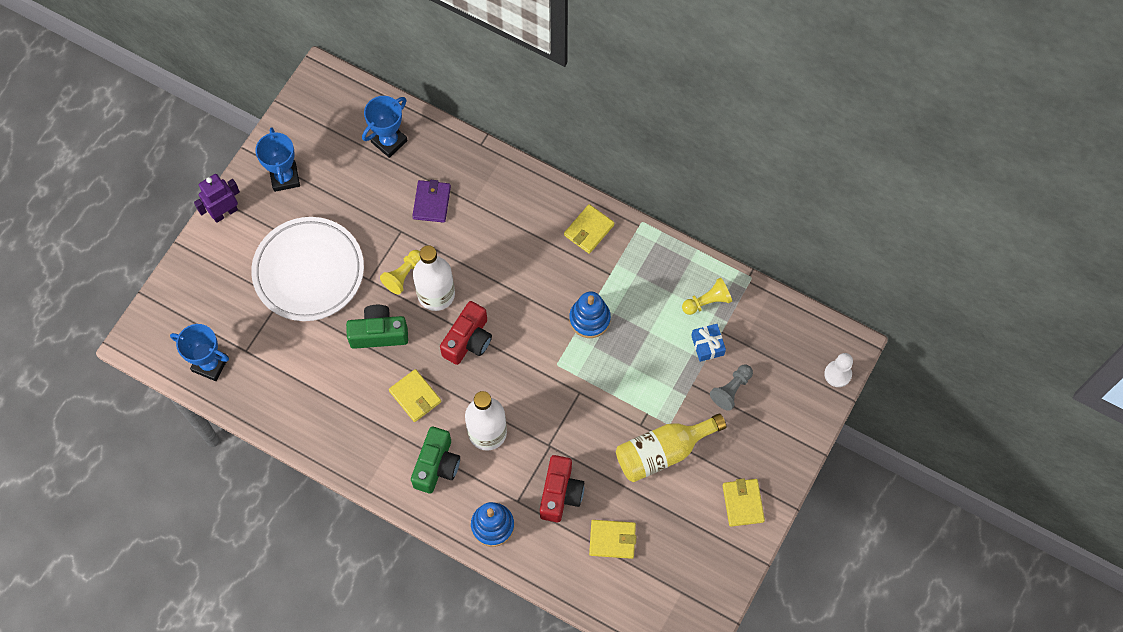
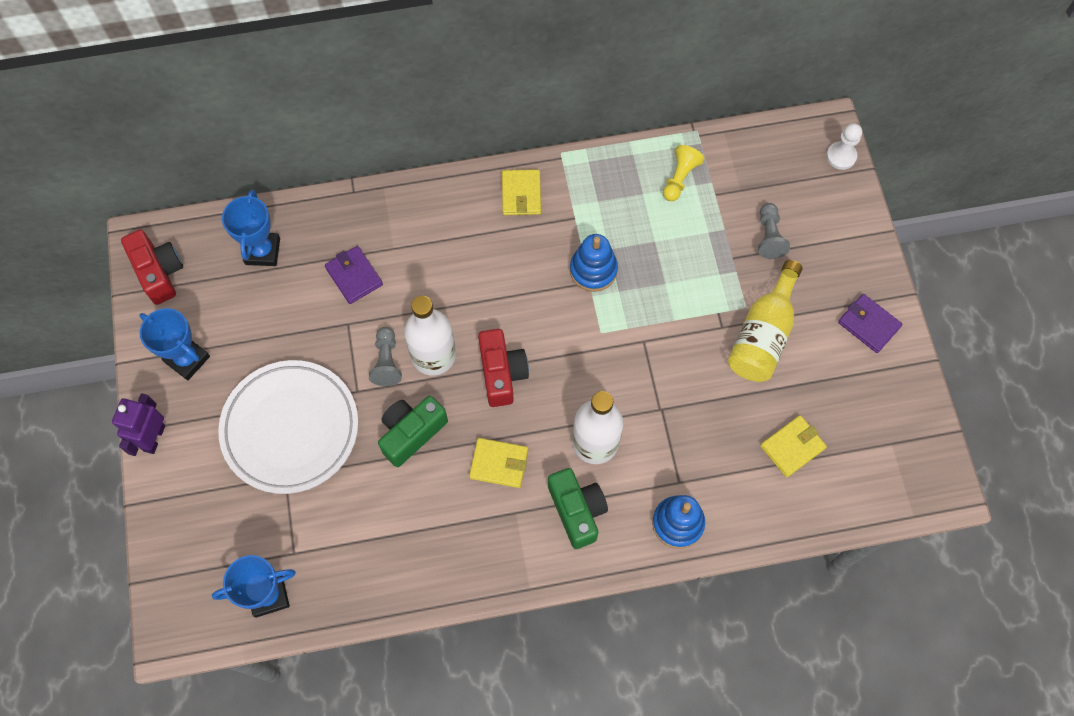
camera: 40 degrees left, 0 degrees up
(403, 275) = (387, 362): yellow pawn -> grey pawn
(560, 493) = (710, 444): red camera -> red camera (159, 272)
(707, 345) = (714, 214): blue gift -> none
(743, 503) = (868, 324): yellow wallet -> purple wallet

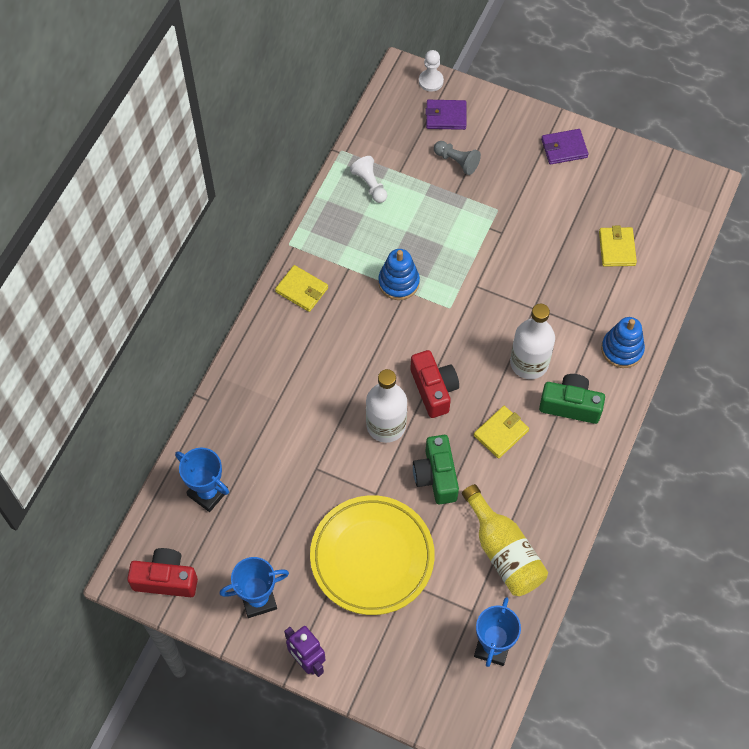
camera: 55 degrees left, 5 degrees down
(290, 429) = (372, 557): white plate -> yellow plate
(354, 276) = (280, 441): purple wallet -> purple wallet (446, 116)
(387, 362) = (367, 459): grey pawn -> none
(502, 373) = (434, 389): red camera -> red camera turned 45 degrees clockwise
(679, 178) = (370, 184): yellow pawn -> white pawn
(762, 335) = (526, 213): yellow bottle -> yellow bottle (503, 552)

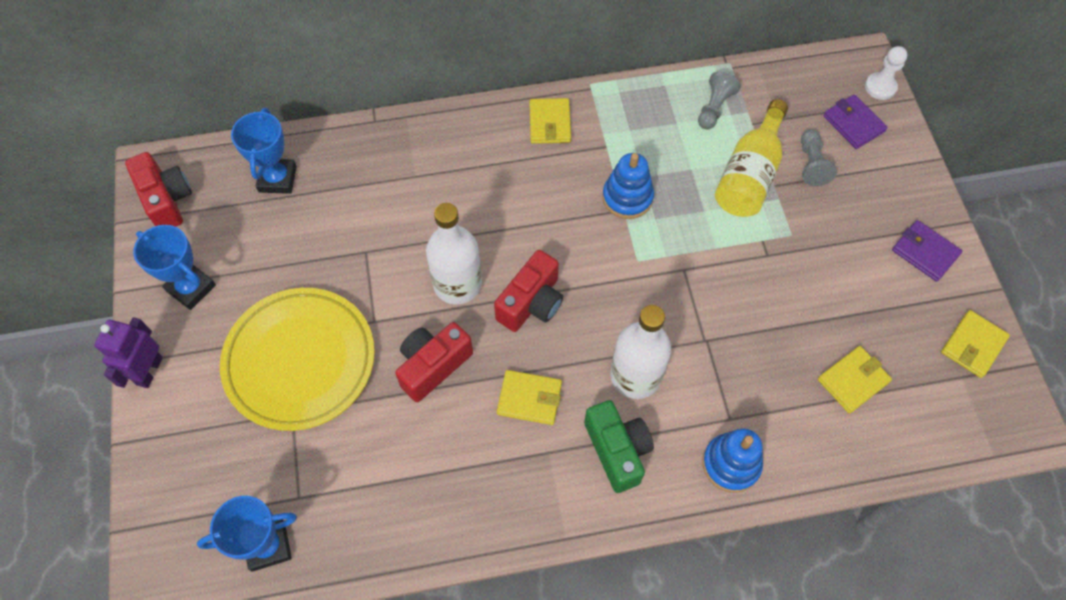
camera: 55 degrees right, 0 degrees up
(370, 184) = (714, 108): white pawn -> grey pawn
(436, 476) = (433, 366): green camera -> red camera
(503, 552) = (389, 488): yellow bottle -> yellow bottle (749, 175)
(640, 171) = (973, 345): none -> yellow wallet

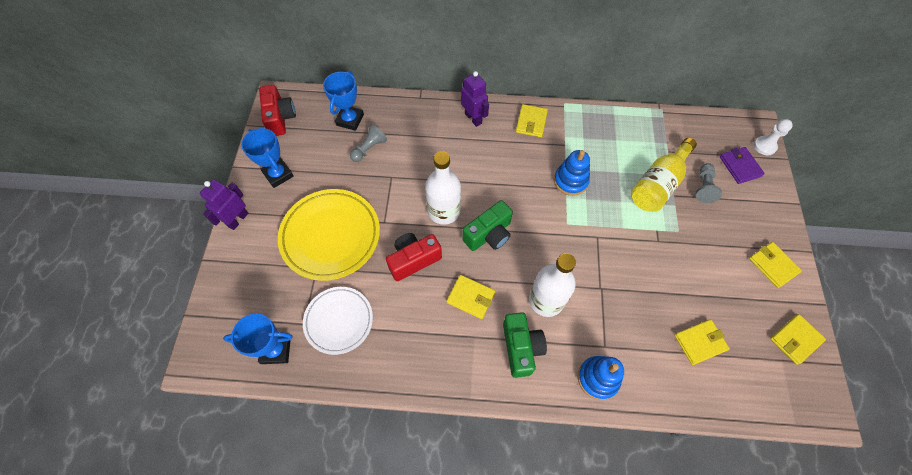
camera: 15 degrees right, 0 degrees up
(349, 480) = (339, 321): none -> white plate
(463, 136) = (473, 118): none -> purple robot
(531, 303) = (489, 234): red camera -> green camera
(714, 108) = (644, 135): grey pawn -> grey pawn (369, 148)
(924, 252) = (773, 265): purple wallet -> yellow wallet

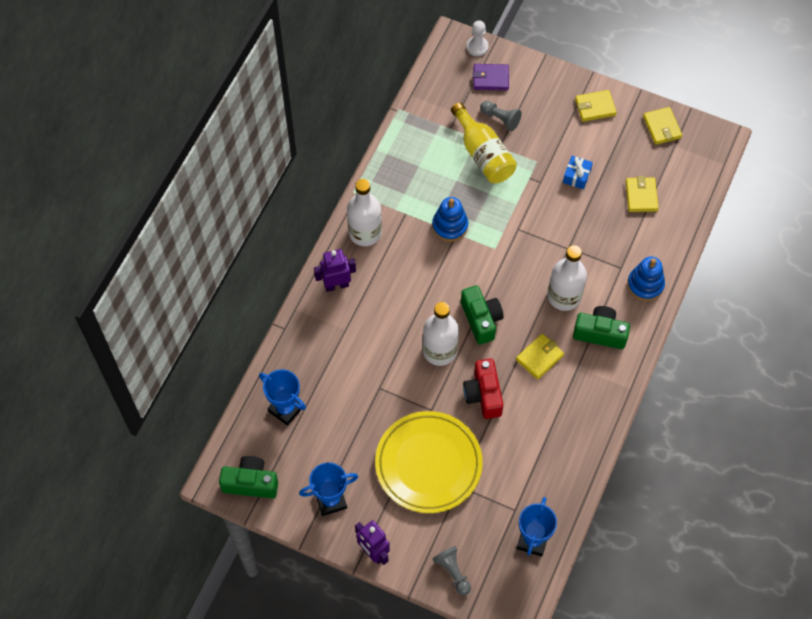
camera: 70 degrees left, 0 degrees up
(280, 118) = (251, 483): red camera -> green camera
(339, 321) = (523, 478): white plate -> none
(369, 148) = (334, 399): grey pawn -> grey pawn (453, 572)
(531, 122) = (365, 232): yellow wallet -> white bottle
(684, 272) = (576, 176): none -> blue gift

